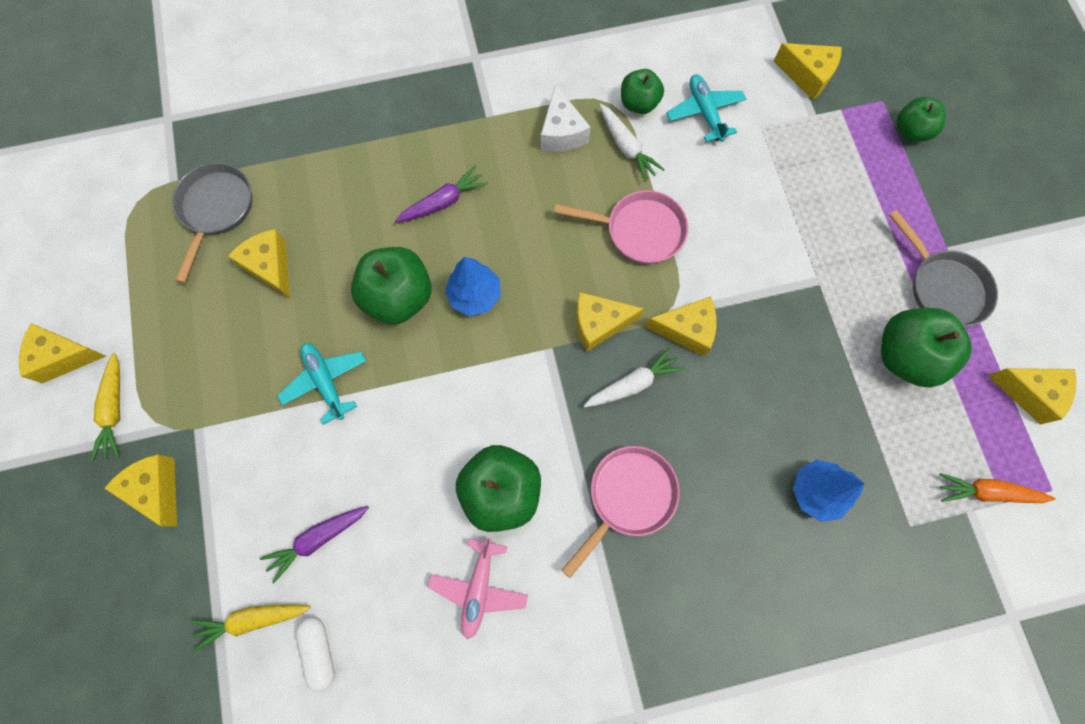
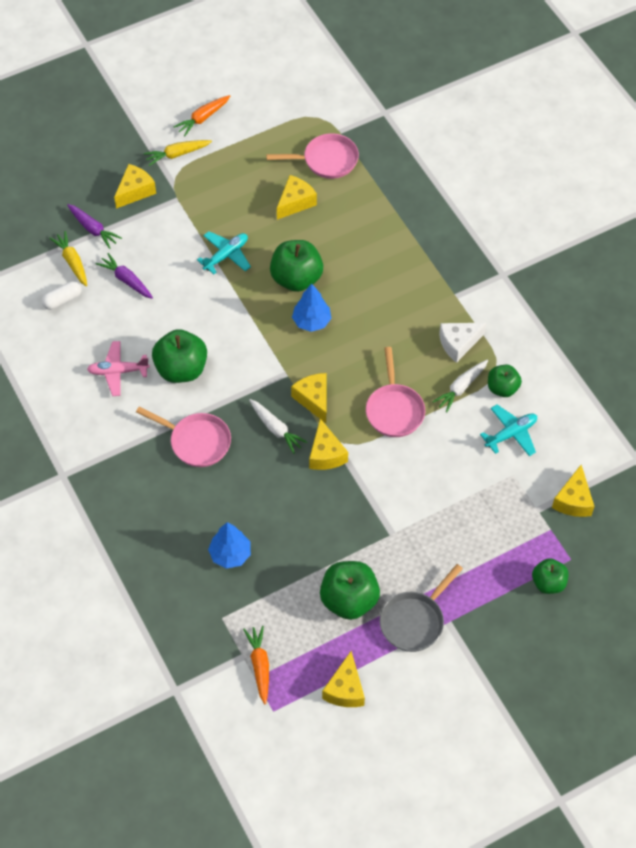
camera: 75 degrees right, 15 degrees down
(64, 356) = (203, 118): yellow cheese -> orange carrot
(215, 209) = (326, 160): grey pan -> pink pan
(443, 202) = (376, 285): purple carrot -> purple carrot (93, 229)

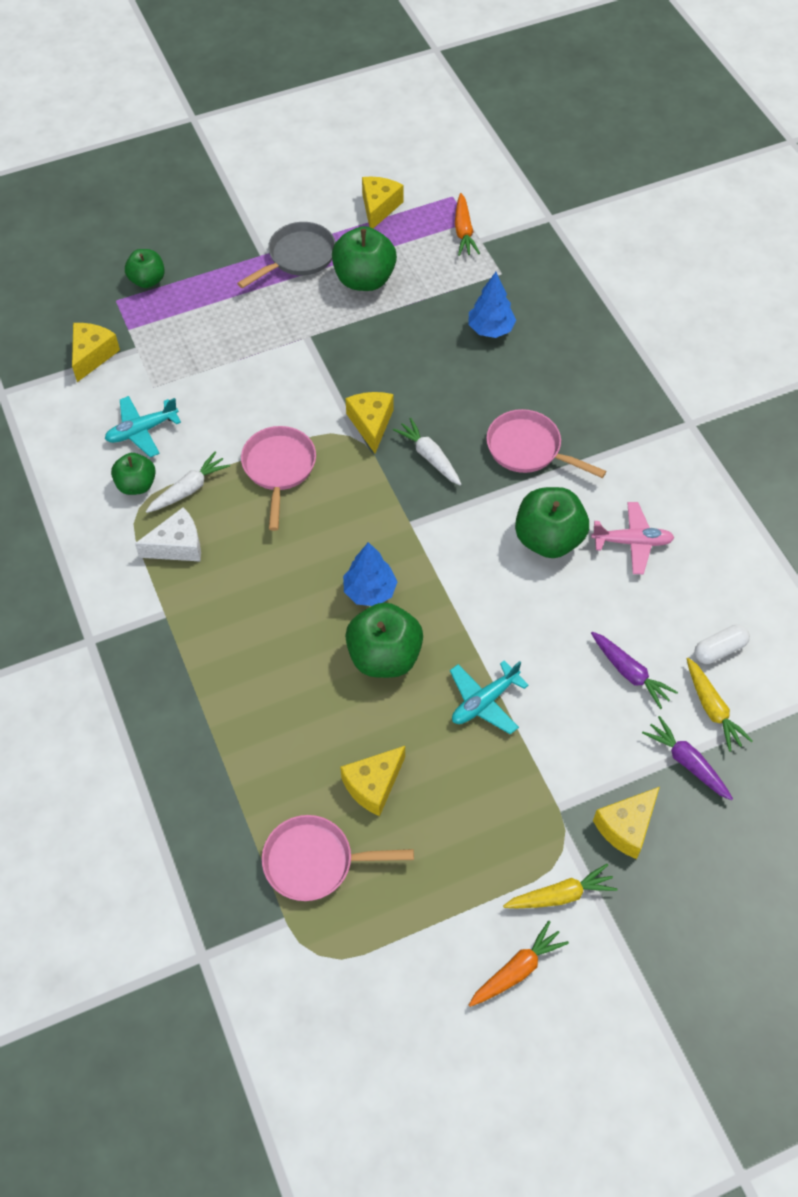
camera: 175 degrees left, 0 degrees up
(314, 399) = (378, 488): yellow cheese -> none

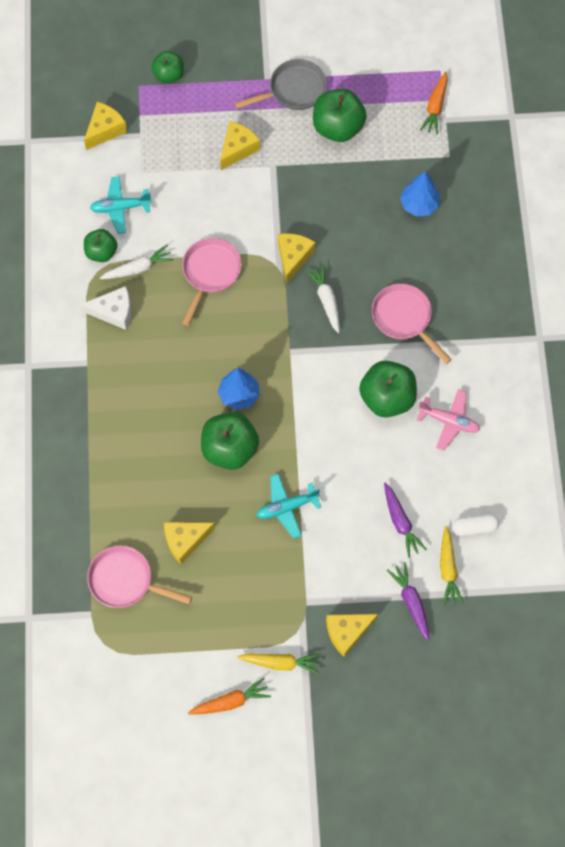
camera: 20 degrees right, 10 degrees up
(379, 207) = (376, 63): yellow cheese -> yellow cheese (238, 149)

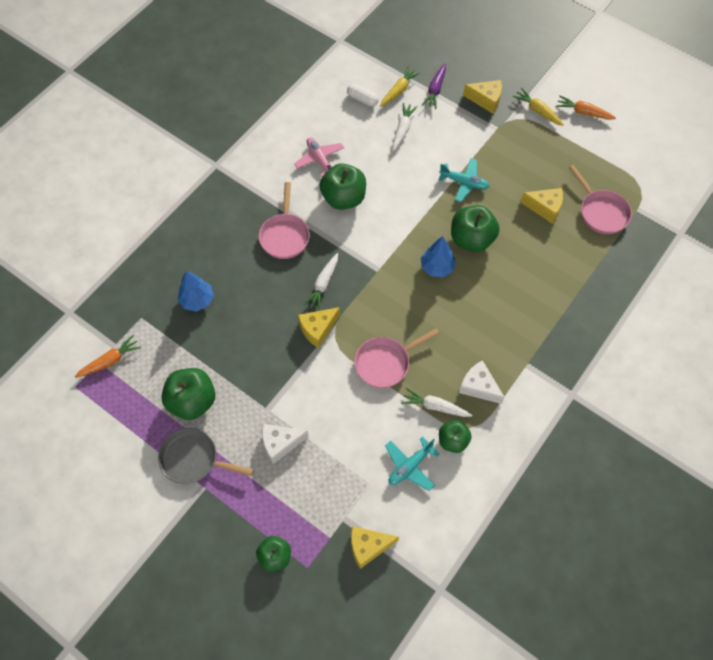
camera: 140 degrees left, 5 degrees down
(120, 208) = (410, 466): turquoise plane -> turquoise plane turned 105 degrees clockwise
(238, 149) = (280, 443): yellow cheese -> white cheese
(400, 522) = (402, 130): purple carrot -> white carrot

